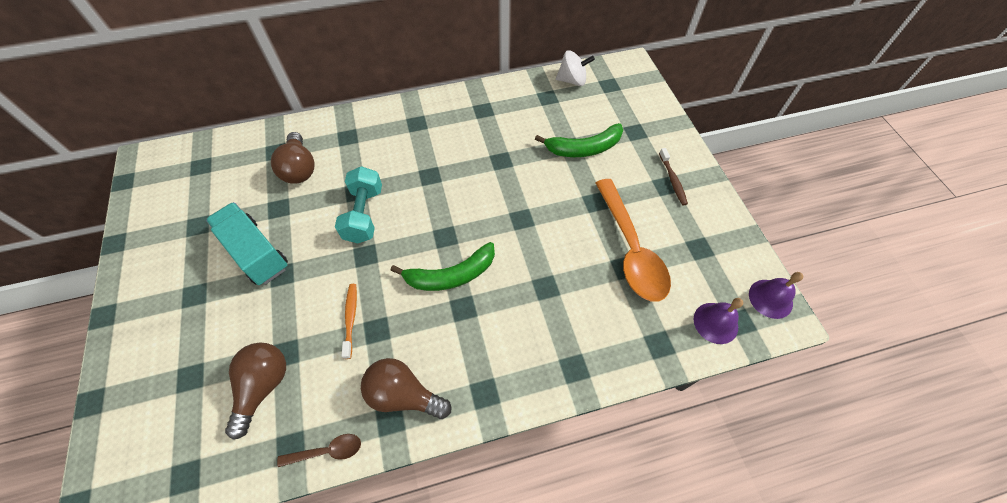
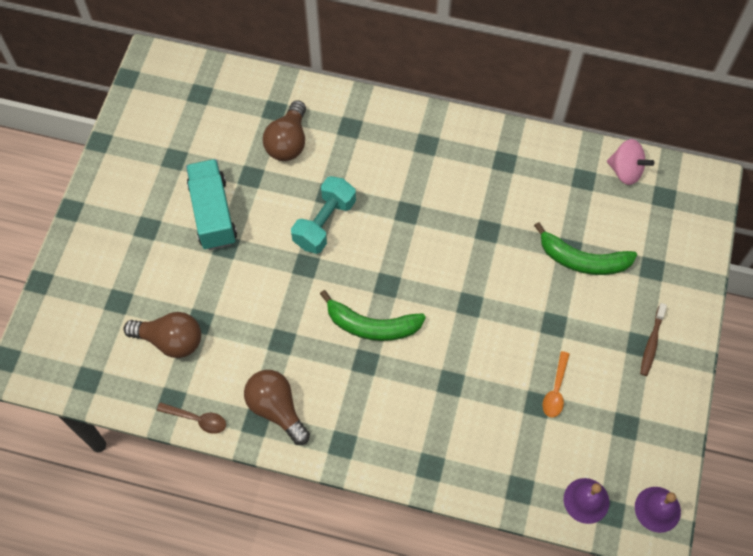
camera: 30 degrees right, 5 degrees up
(263, 387) = (170, 340): brown light bulb -> brown light bulb turned 60 degrees clockwise
(351, 318) = (265, 319): orange toothbrush -> none
(572, 80) = (625, 171): white spinning top -> pink spinning top
(630, 249) = (556, 390): orange spoon -> orange spoon, size x0.45

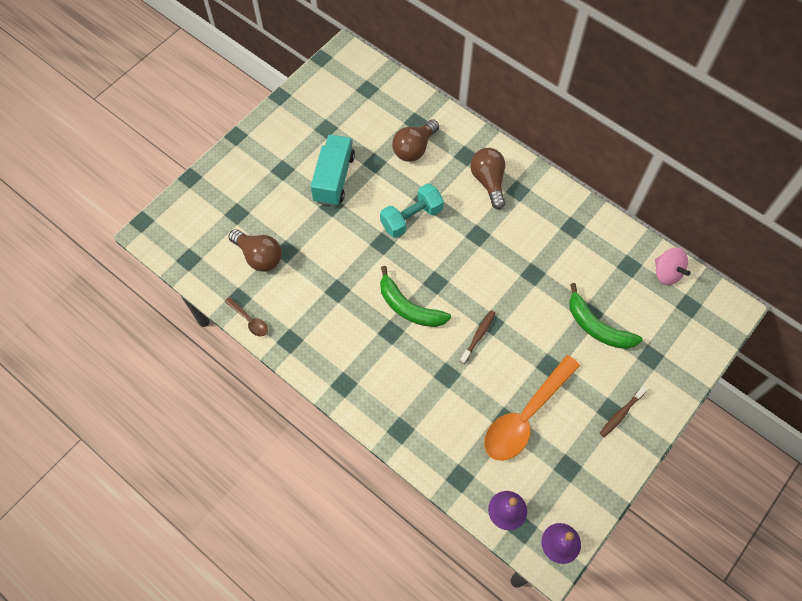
camera: 25 degrees right, 0 degrees up
(276, 409) = (309, 338): brown light bulb -> brown light bulb (488, 182)
(463, 324) = (478, 336): none -> brown toothbrush
(556, 390) = (525, 416): orange spoon -> orange spoon, size x2.24

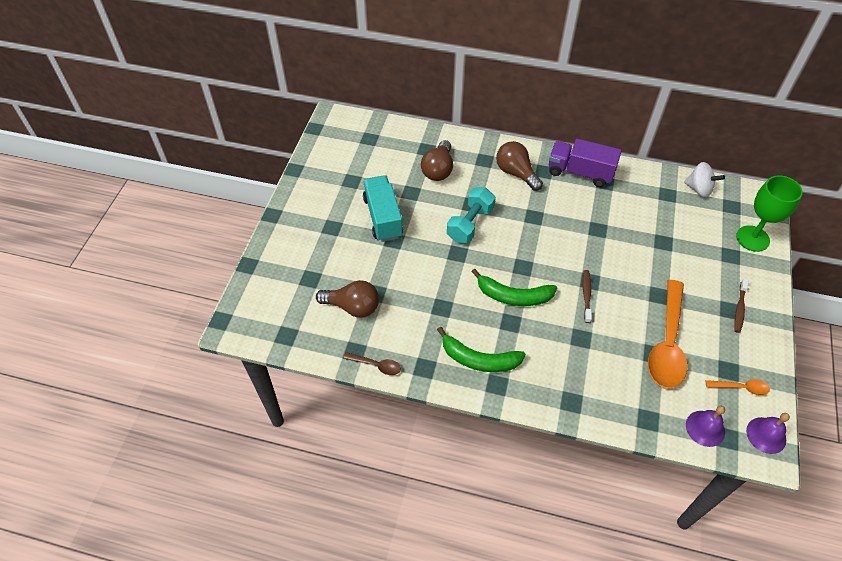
camera: 25 degrees left, 10 degrees down
(554, 206) = (580, 172): none -> purple truck
(568, 489) = (741, 388): none -> orange spoon
(597, 326) = (675, 249): green banana -> green banana (478, 359)
(667, 273) = (699, 189): pink spinning top -> white spinning top
(686, 349) = (752, 238): none -> green goblet

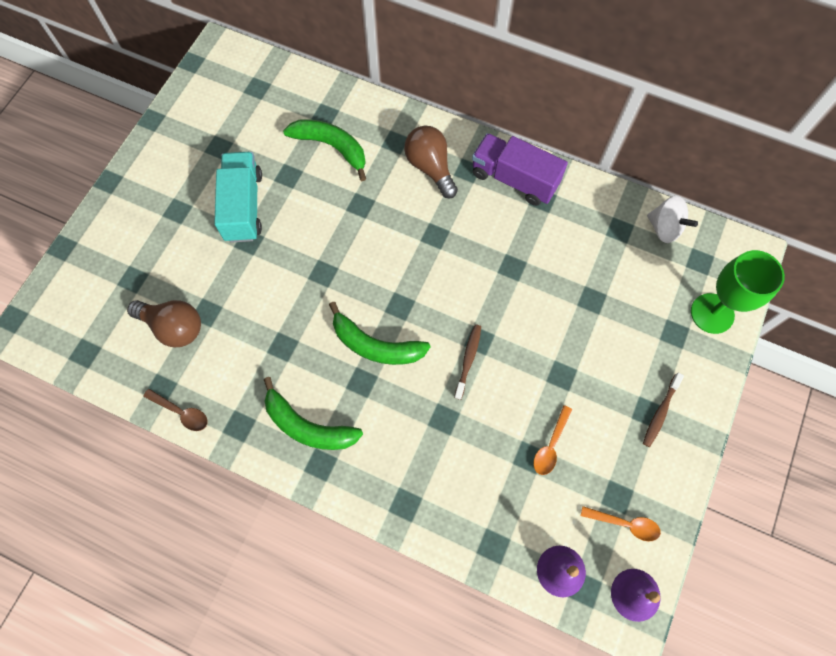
camera: 10 degrees right, 15 degrees up
(438, 170) = (332, 147): brown light bulb -> green banana
(470, 224) = (350, 233): turquoise dumbbell -> none
(667, 343) = (551, 445): orange spoon -> orange spoon, size x0.45

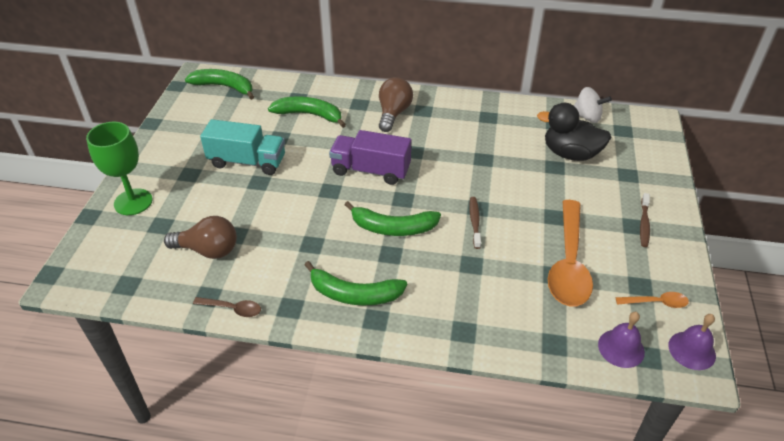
camera: 15 degrees left, 25 degrees down
(243, 206) = (247, 161): turquoise truck -> turquoise truck turned 120 degrees clockwise
(245, 77) = (225, 87): none -> green banana
(430, 167) = (393, 113): brown light bulb -> brown light bulb turned 60 degrees clockwise
(514, 179) = (461, 109): purple truck -> purple truck (371, 170)
(551, 445) = (568, 263): orange spoon -> orange spoon, size x2.24
(619, 284) = (570, 154): none -> black duck
(712, 313) = (649, 158): green goblet -> green goblet (133, 202)

